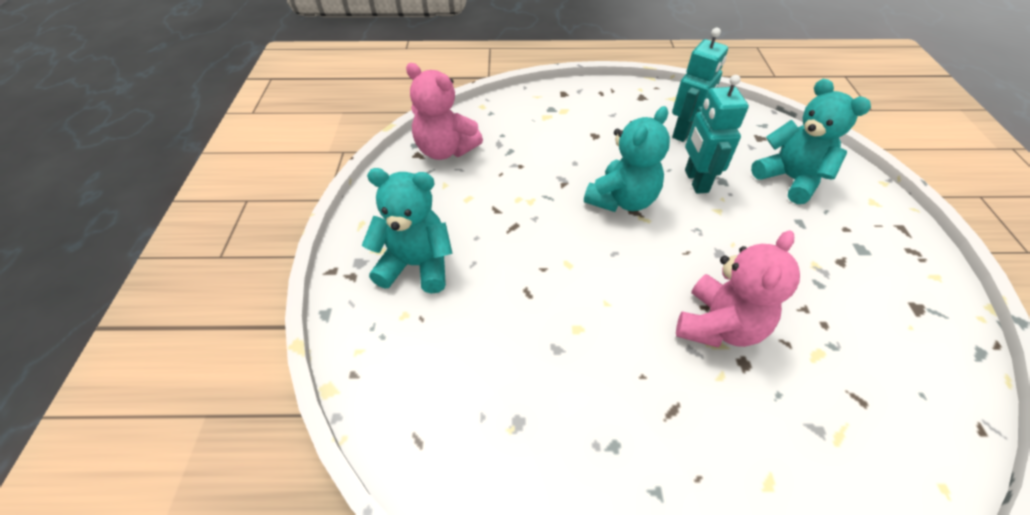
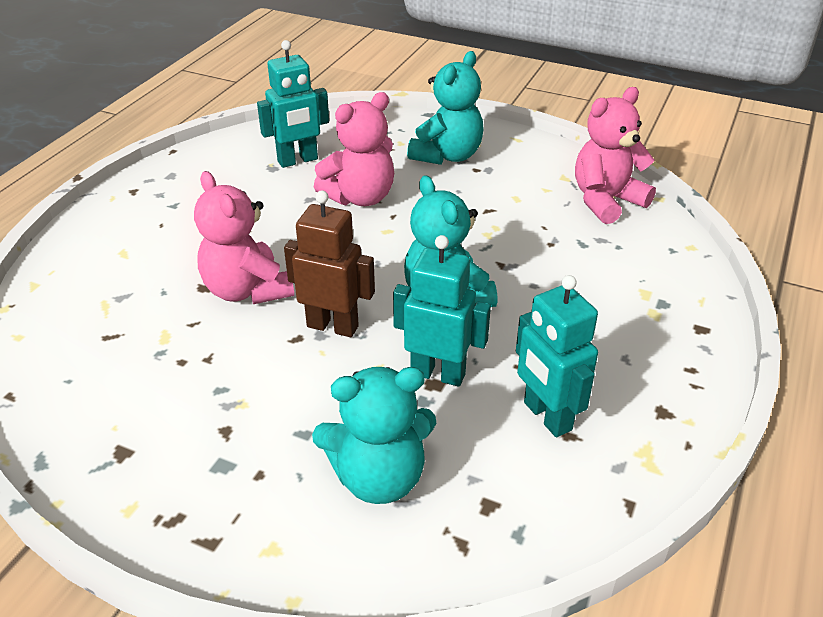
camera: 115 degrees right, 10 degrees down
(489, 401) = (298, 160): none -> turquoise robot
(529, 305) = (360, 197): none -> pink teddy bear
(705, 249) = (333, 326): none -> brown robot

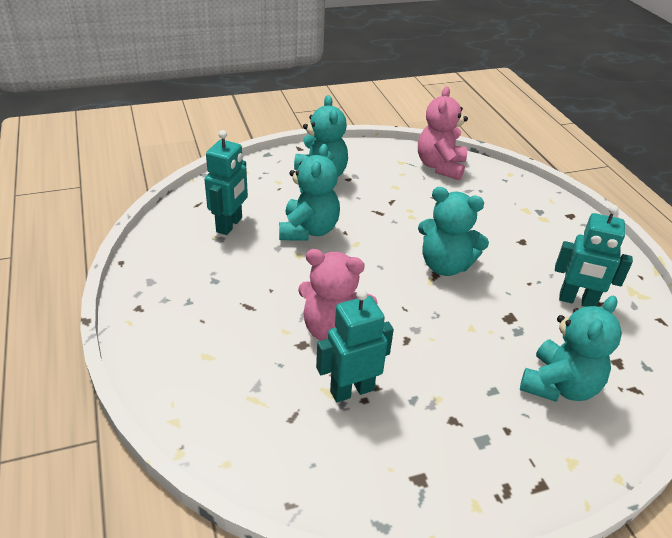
camera: 45 degrees left, 0 degrees up
(333, 326) = (414, 319): brown robot -> none
(360, 197) = (308, 230): pink teddy bear -> turquoise teddy bear
(438, 373) = (503, 311): turquoise robot -> turquoise robot (351, 390)

